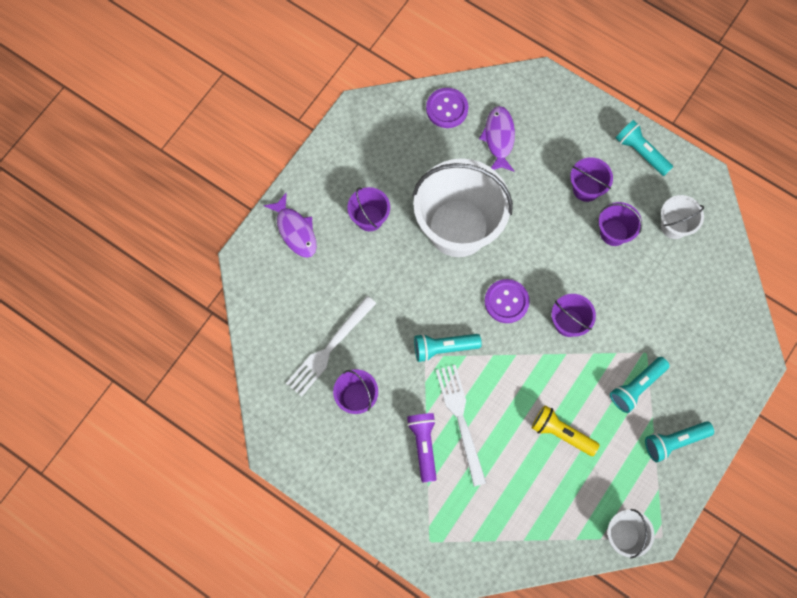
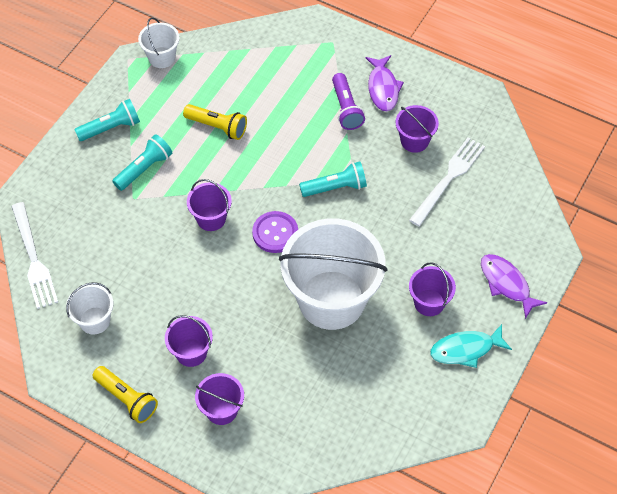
camera: 175 degrees right, 15 degrees down
(344, 172) = (465, 349): none -> turquoise fish
(447, 108) = (357, 432): purple button -> none
(461, 420) = (313, 130): white fork -> white fork (33, 259)
(499, 138) = (293, 402): purple fish -> purple fish (383, 88)
(614, 232) = (161, 308): purple bucket -> purple bucket (221, 410)
(641, 152) = (127, 399): turquoise flashlight -> yellow flashlight

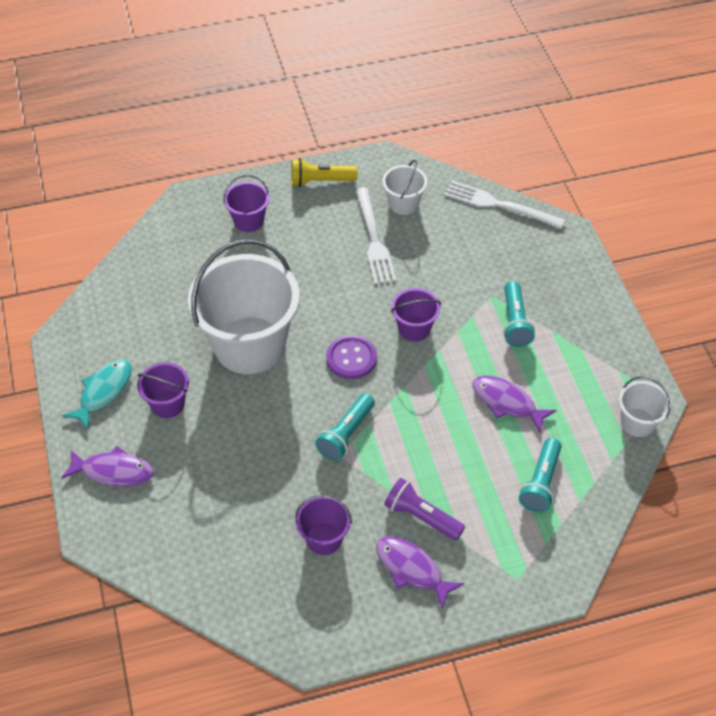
camera: 135 degrees right, 5 degrees down
(111, 128) = (585, 330): turquoise flashlight -> turquoise flashlight (541, 483)
(191, 352) = (312, 235): purple bucket -> none
(217, 127) = (507, 403): yellow flashlight -> purple fish
(448, 179) = (254, 527): white fork -> white fork (374, 239)

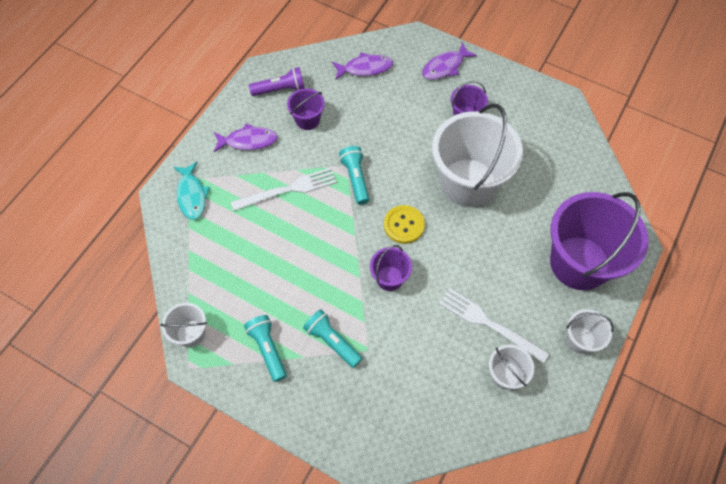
camera: 135 degrees right, 10 degrees up
(103, 392) = (504, 95): turquoise fish -> turquoise fish (192, 195)
(248, 221) = (579, 263): purple bucket -> purple bucket, size x2.19
(320, 181) = (580, 340): yellow flashlight -> white bucket
(351, 358) = (404, 225): purple button -> yellow button
(421, 516) = (269, 169): purple flashlight -> purple flashlight (280, 89)
(499, 205) = (441, 442): white fork -> white fork (288, 190)
(507, 403) = (284, 276): purple fish -> purple fish (365, 68)
(541, 483) = (220, 242): turquoise flashlight -> turquoise flashlight (267, 349)

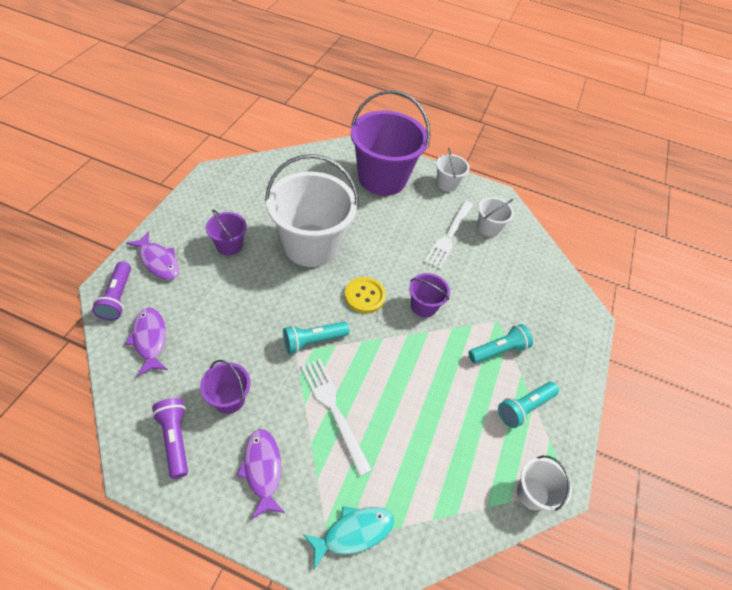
camera: 105 degrees left, 10 degrees down
(332, 341) = (498, 350): turquoise flashlight -> turquoise flashlight turned 150 degrees counterclockwise
(406, 45) = (117, 298): none -> purple flashlight

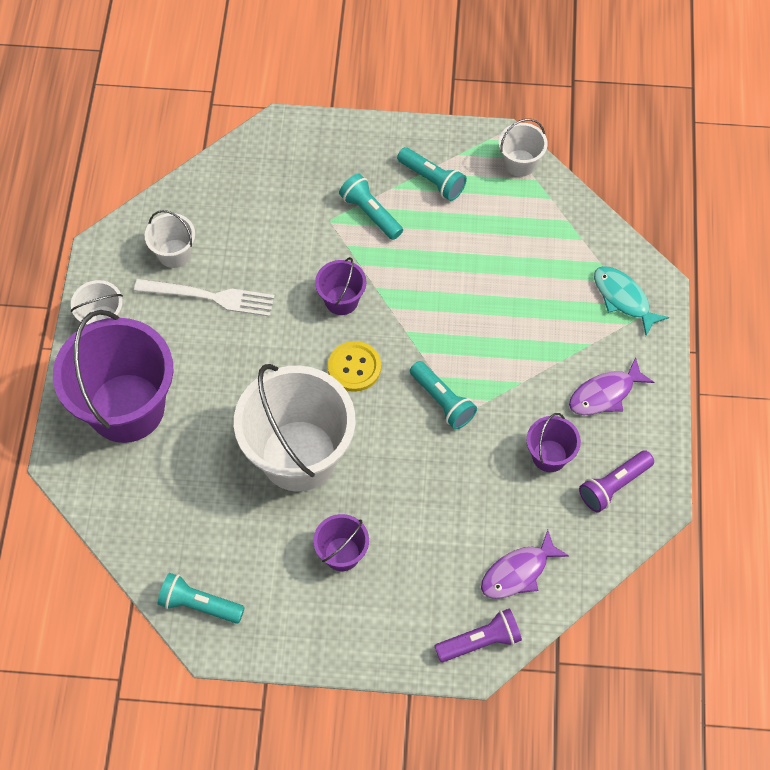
camera: 100 degrees left, 10 degrees up
(158, 261) = (405, 626): purple fish -> none
(239, 174) = (199, 604): none -> turquoise flashlight
(333, 410) = (515, 352): white fork -> none

